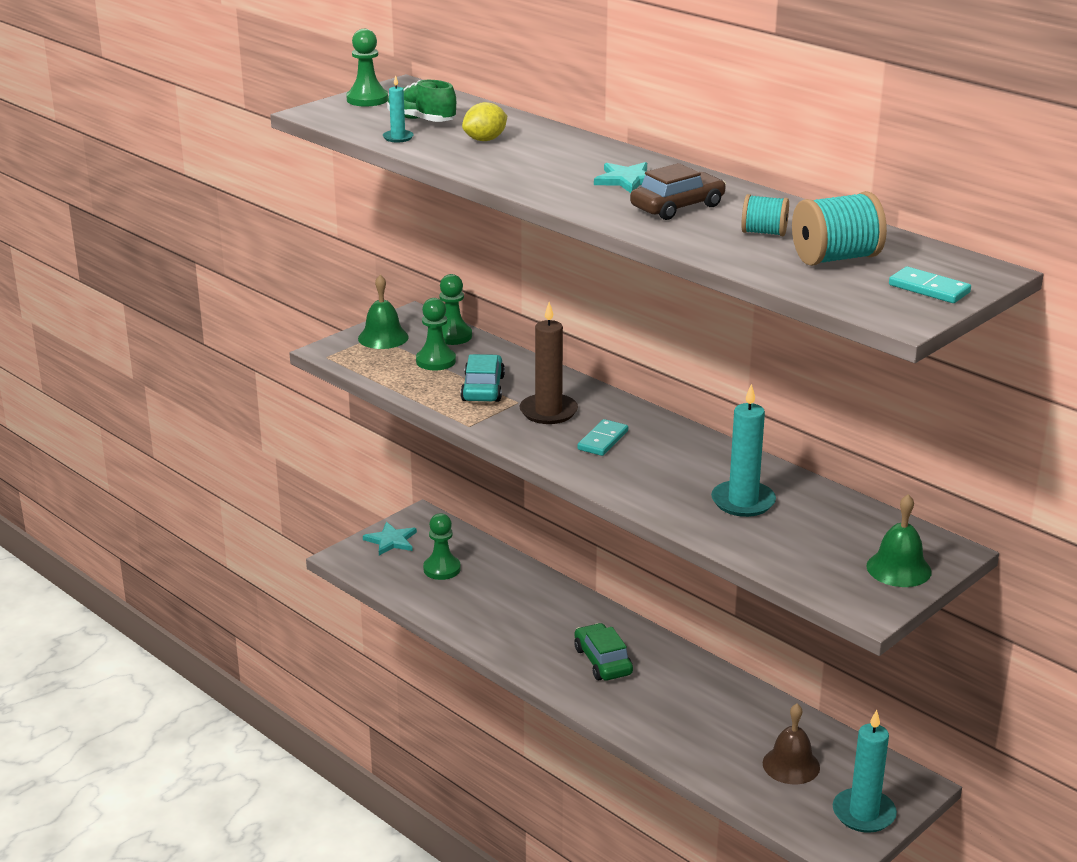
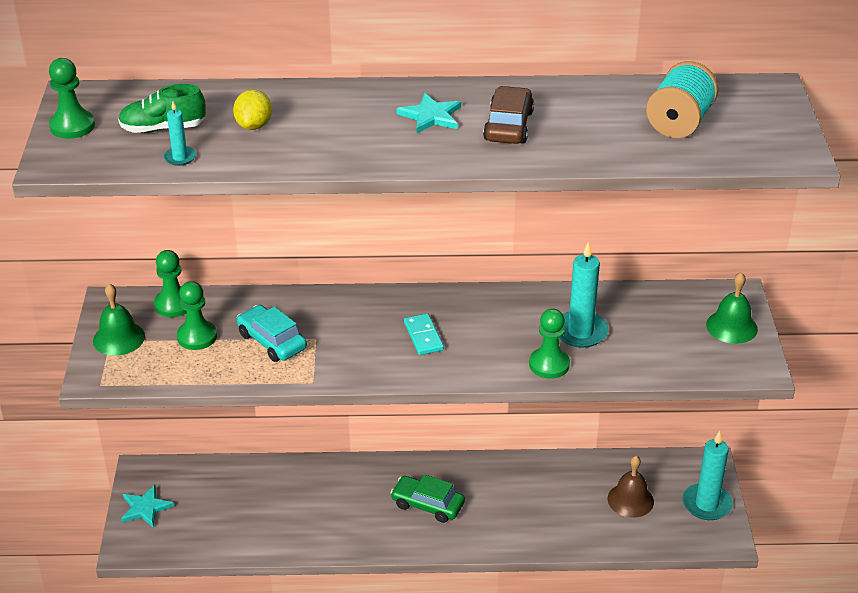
camera: 45 degrees left, 10 degrees up
(442, 569) = (218, 507): green pawn -> green pawn (549, 364)
(548, 412) = (350, 334): brown candle -> none
(764, 233) = (601, 122): turquoise spool -> none
(929, 289) = (769, 121): turquoise domino -> none

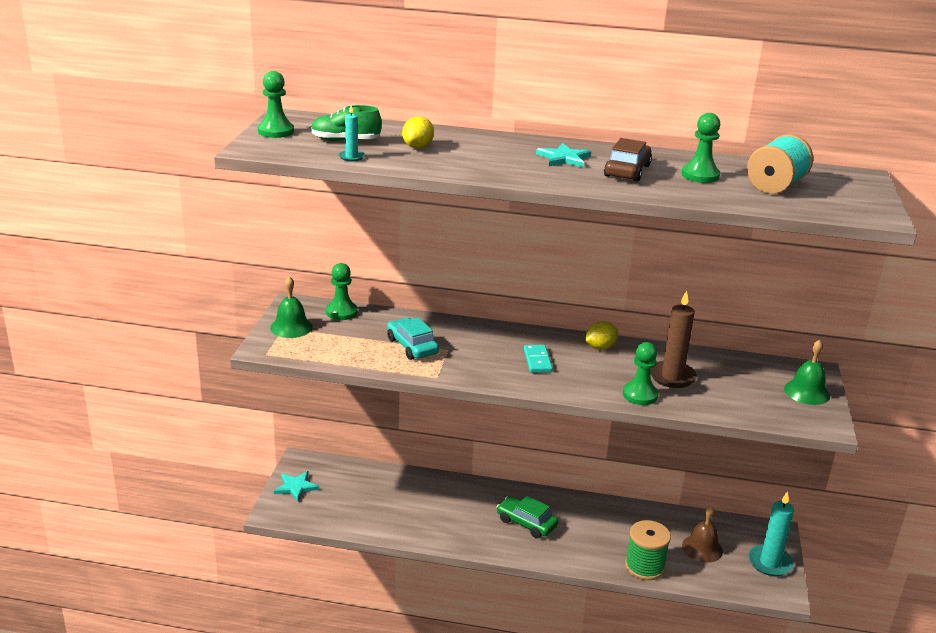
camera: 10 degrees right, 10 degrees down
(197, 337) = (353, 335): green pawn -> green pawn (700, 175)
(491, 303) = (600, 347): none -> yellow lemon
(571, 535) = (644, 566): none -> green spool
(580, 332) = (672, 377): turquoise candle -> brown candle

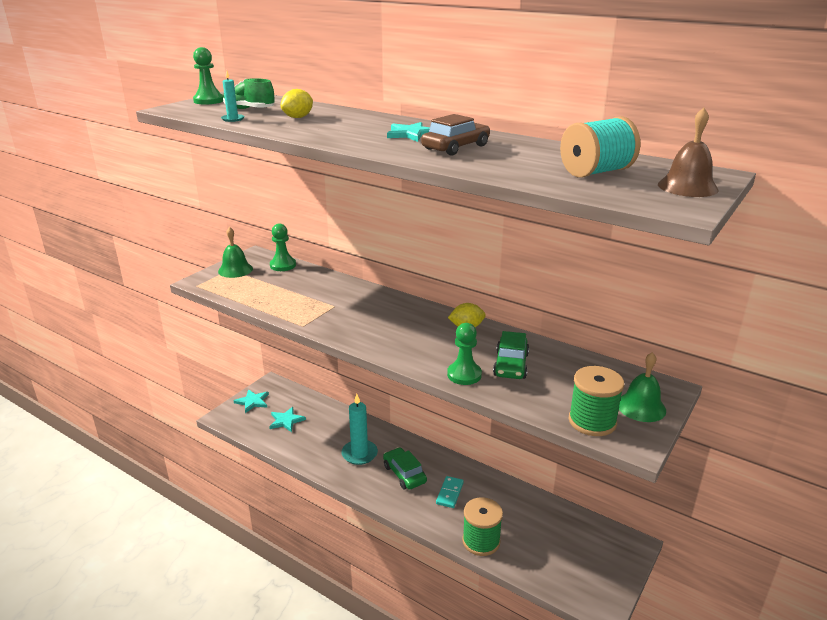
camera: 25 degrees right, 0 degrees up
(354, 499) = (286, 421): none -> turquoise star
(412, 346) = (308, 299): turquoise car -> none
(537, 361) = (399, 328): turquoise domino -> turquoise domino (449, 493)
(672, 377) = (511, 365): brown candle -> green car
(700, 175) = (525, 157): green pawn -> none
(702, 548) = (547, 540): brown bell -> brown bell (687, 187)
(769, 563) = (607, 573): turquoise candle -> turquoise candle (359, 454)
(779, 413) = (592, 421): none -> green spool

